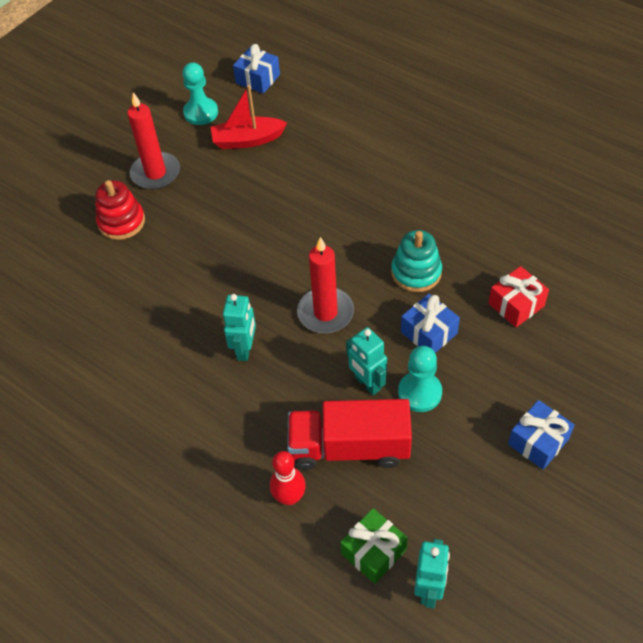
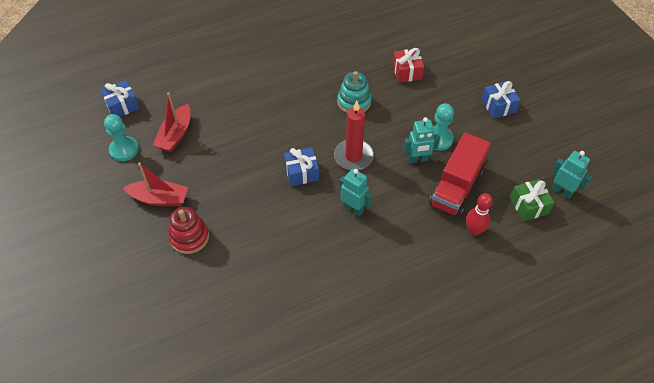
camera: 65 degrees left, 0 degrees up
(155, 173) = (159, 199): red candle -> red boat
(429, 332) = (400, 116): blue gift -> blue gift (301, 172)

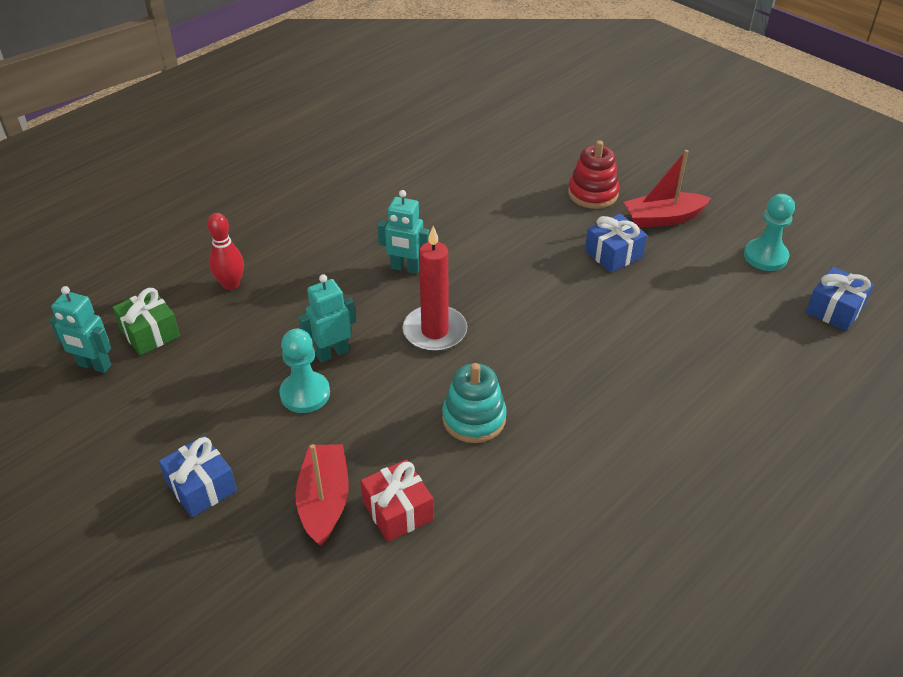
camera: 160 degrees right, 10 degrees down
(175, 135) = (716, 292): red boat -> red boat (324, 501)
(301, 172) = (500, 291): blue gift -> blue gift (613, 254)
(456, 187) = (263, 330): red truck -> none

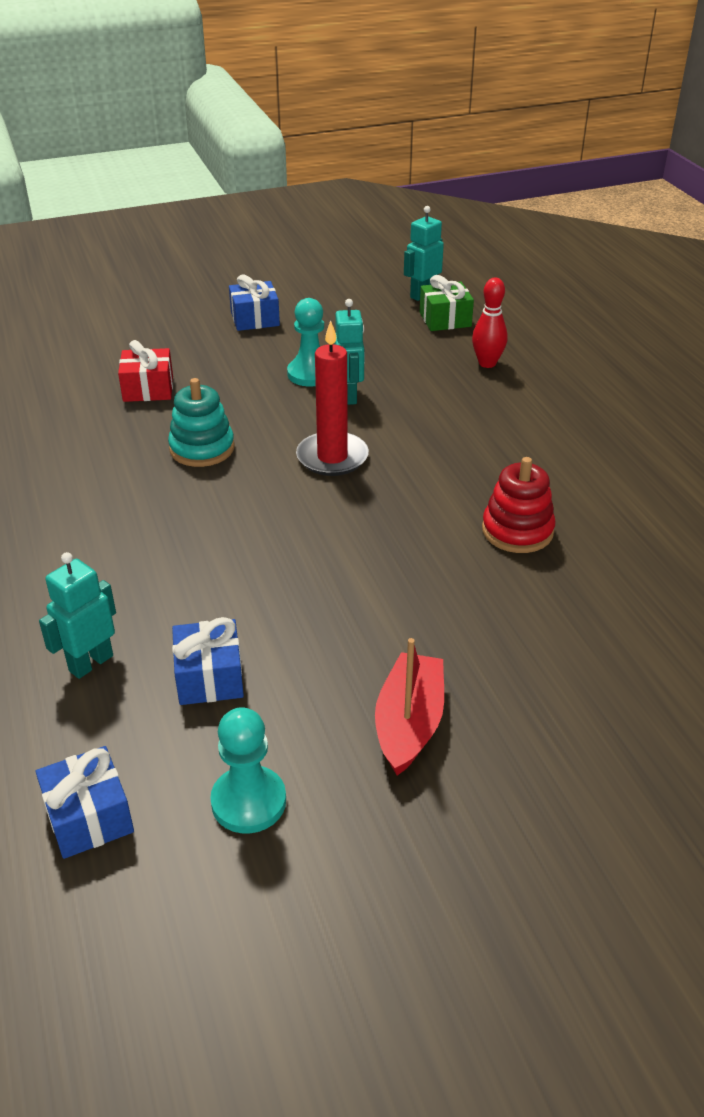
camera: 115 degrees right, 5 degrees down
(324, 501) = (191, 361): red boat -> none
(405, 268) = (445, 464): turquoise robot -> turquoise robot (91, 663)
(593, 193) = (510, 670): red stacking toy -> red stacking toy (517, 531)
(613, 254) = (364, 635): blue gift -> blue gift (209, 677)

